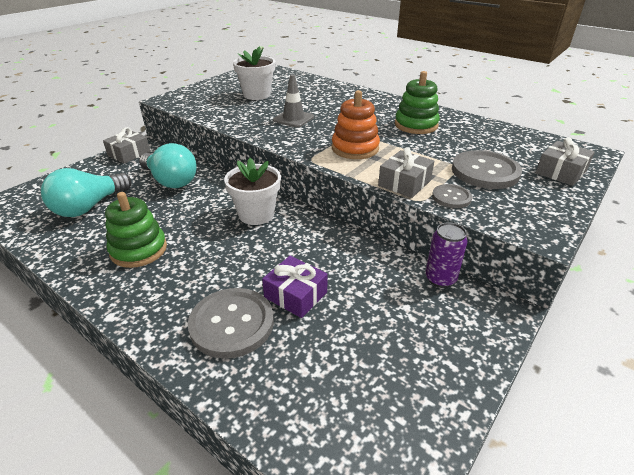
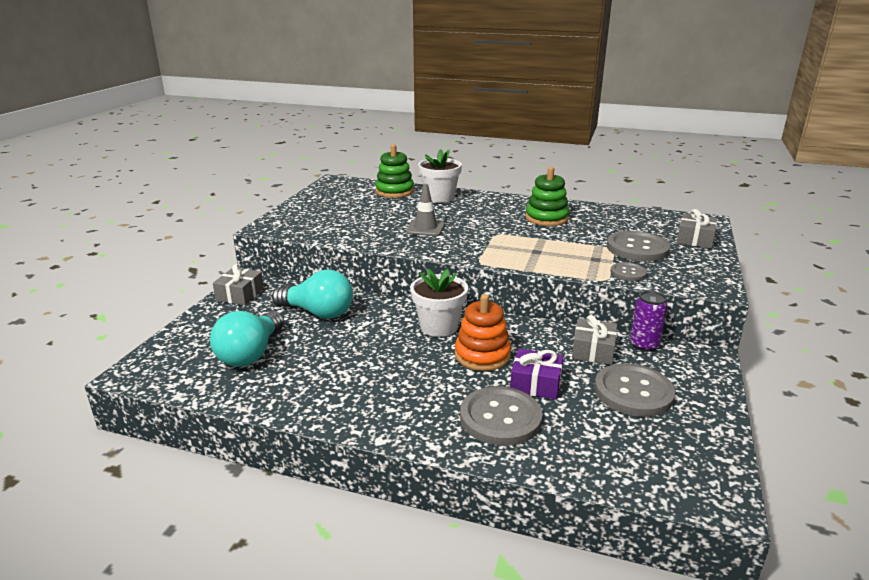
camera: 20 degrees left, 10 degrees down
(139, 250) = (350, 381): green stacking toy -> green stacking toy (394, 191)
(257, 95) = (362, 210): white flower pot -> white flower pot (439, 197)
(355, 148) = (511, 247): orange stacking toy -> orange stacking toy (482, 355)
(387, 331) = (633, 392): none -> grey button
(404, 183) = (581, 268): grey gift -> grey gift (593, 350)

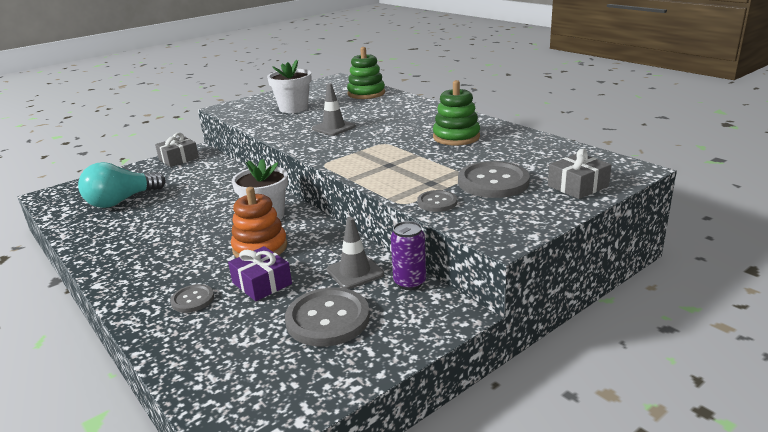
camera: 35 degrees right, 0 degrees up
(318, 313) = (204, 183): turquoise light bulb -> none
(439, 197) = (393, 104): white flower pot -> white flower pot (293, 108)
(500, 418) = (192, 300): grey button -> grey button, size x0.53
(593, 350) = (355, 272): grey gift -> grey traffic cone

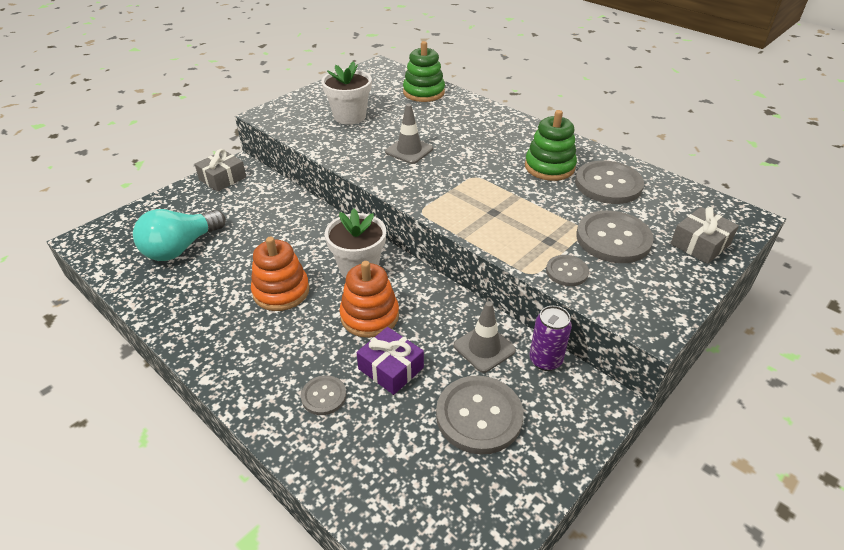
camera: 10 degrees left, 15 degrees up
(191, 230) = (281, 291): none -> orange stacking toy
(506, 148) = (608, 184): none -> grey button

